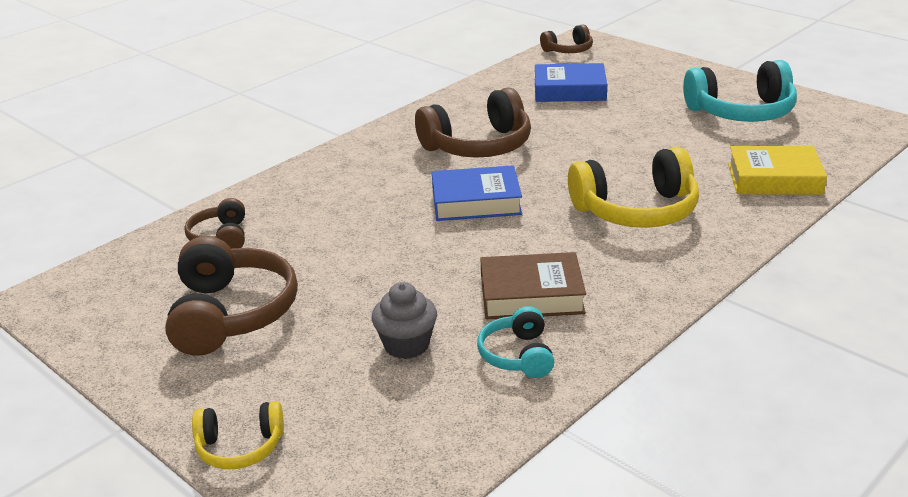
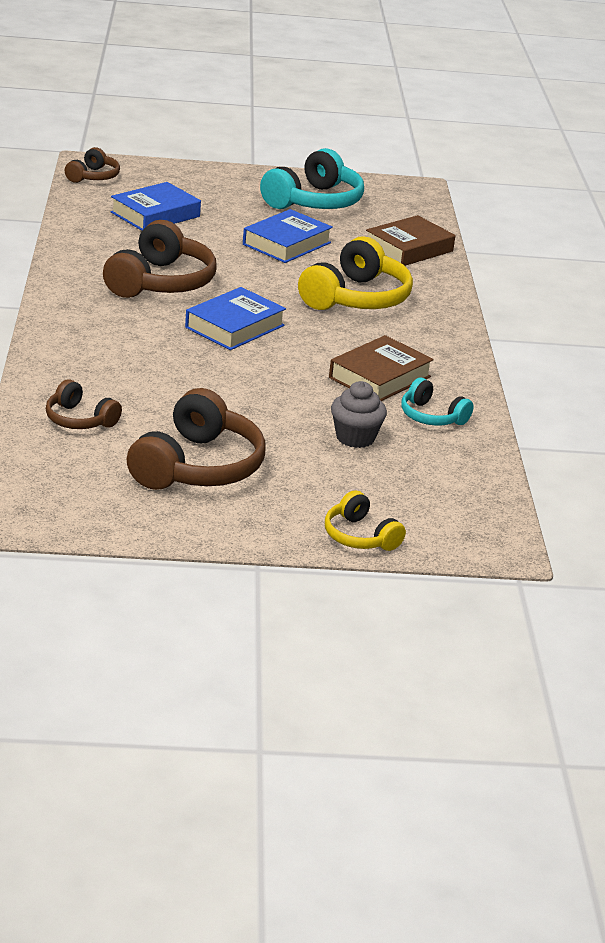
camera: 50 degrees left, 0 degrees up
(231, 314) = (198, 467): brown headphones -> brown headphones turned 75 degrees clockwise
(240, 447) = (359, 536): yellow headphones -> yellow headphones turned 105 degrees clockwise
(650, 142) = (286, 244): none -> blue book
(774, 179) = (408, 248): yellow book -> brown book

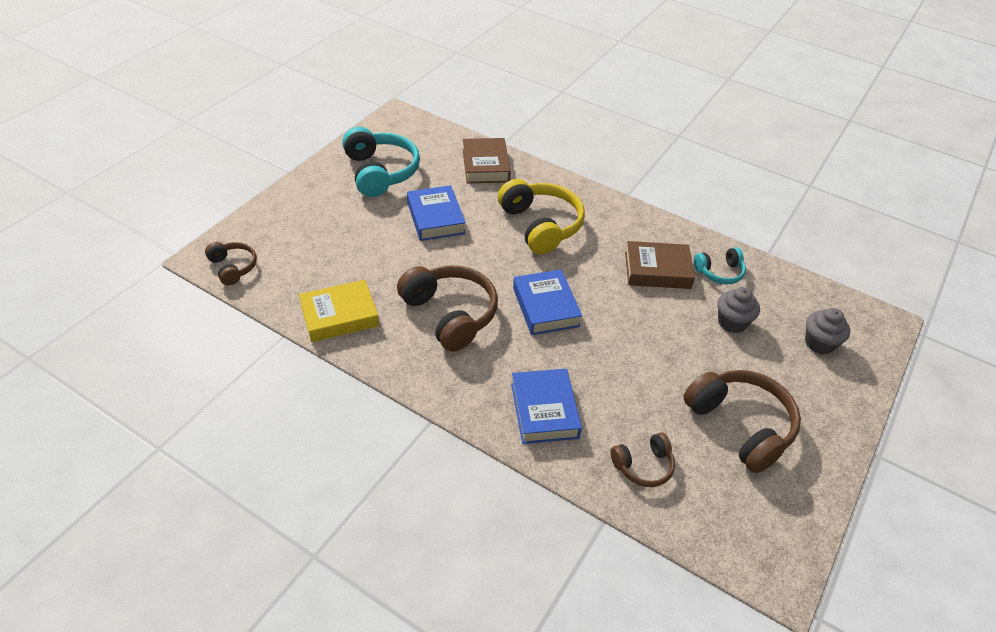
camera: 55 degrees left, 15 degrees up
(94, 234) = (339, 316): none -> yellow book
(155, 214) = (333, 263): blue book -> blue book (544, 410)
(359, 536) = (857, 383): yellow headphones -> none
(380, 377) = (657, 270): brown book -> brown book turned 75 degrees counterclockwise
(396, 501) = (819, 343): none -> grey cupcake

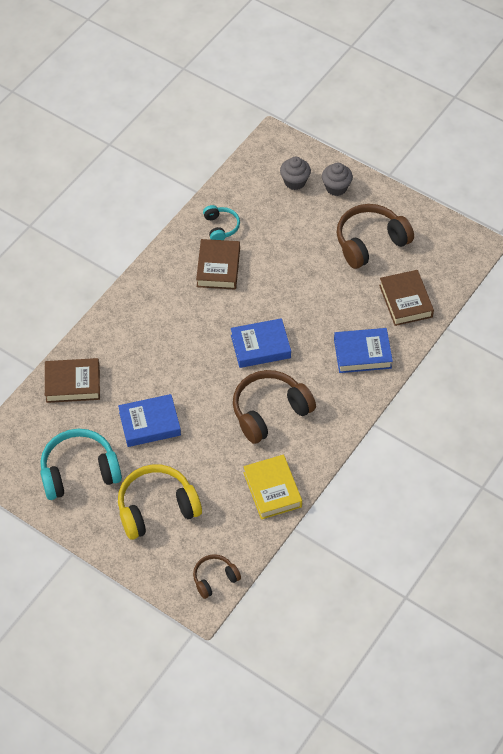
camera: 85 degrees left, 10 degrees up
(541, 225) = (161, 344): yellow headphones -> yellow headphones (156, 508)
(643, 466) = (405, 301): brown headphones -> brown book
(732, 322) = (275, 229): grey cupcake -> grey cupcake (336, 187)

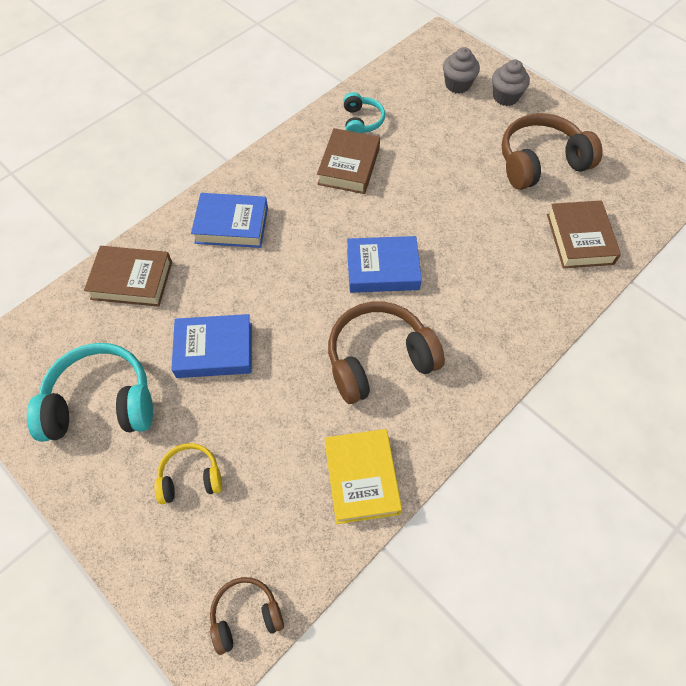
camera: 10 degrees right, 5 degrees up
(156, 508) = (190, 477): yellow headphones -> yellow headphones, size x0.54
(362, 354) = (516, 299): blue book -> blue book (231, 225)

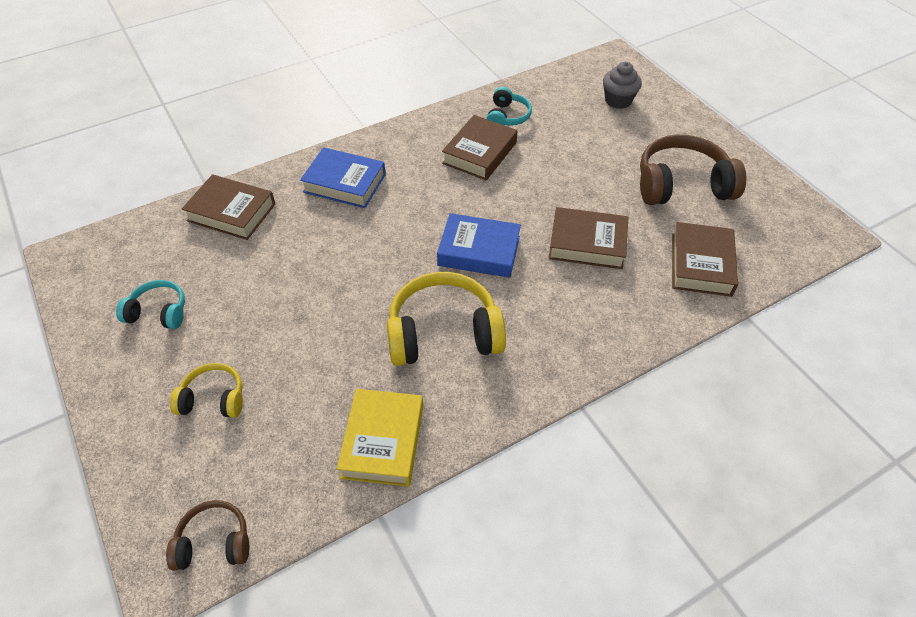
camera: 15 degrees right, 10 degrees down
(101, 403) = (158, 312): turquoise headphones -> turquoise headphones, size x0.54
(214, 350) = (283, 289): blue book -> none
(378, 359) = (443, 333): brown headphones -> yellow headphones
(476, 240) = (587, 243): none -> brown book
(505, 97) = (665, 119): grey cupcake -> none

